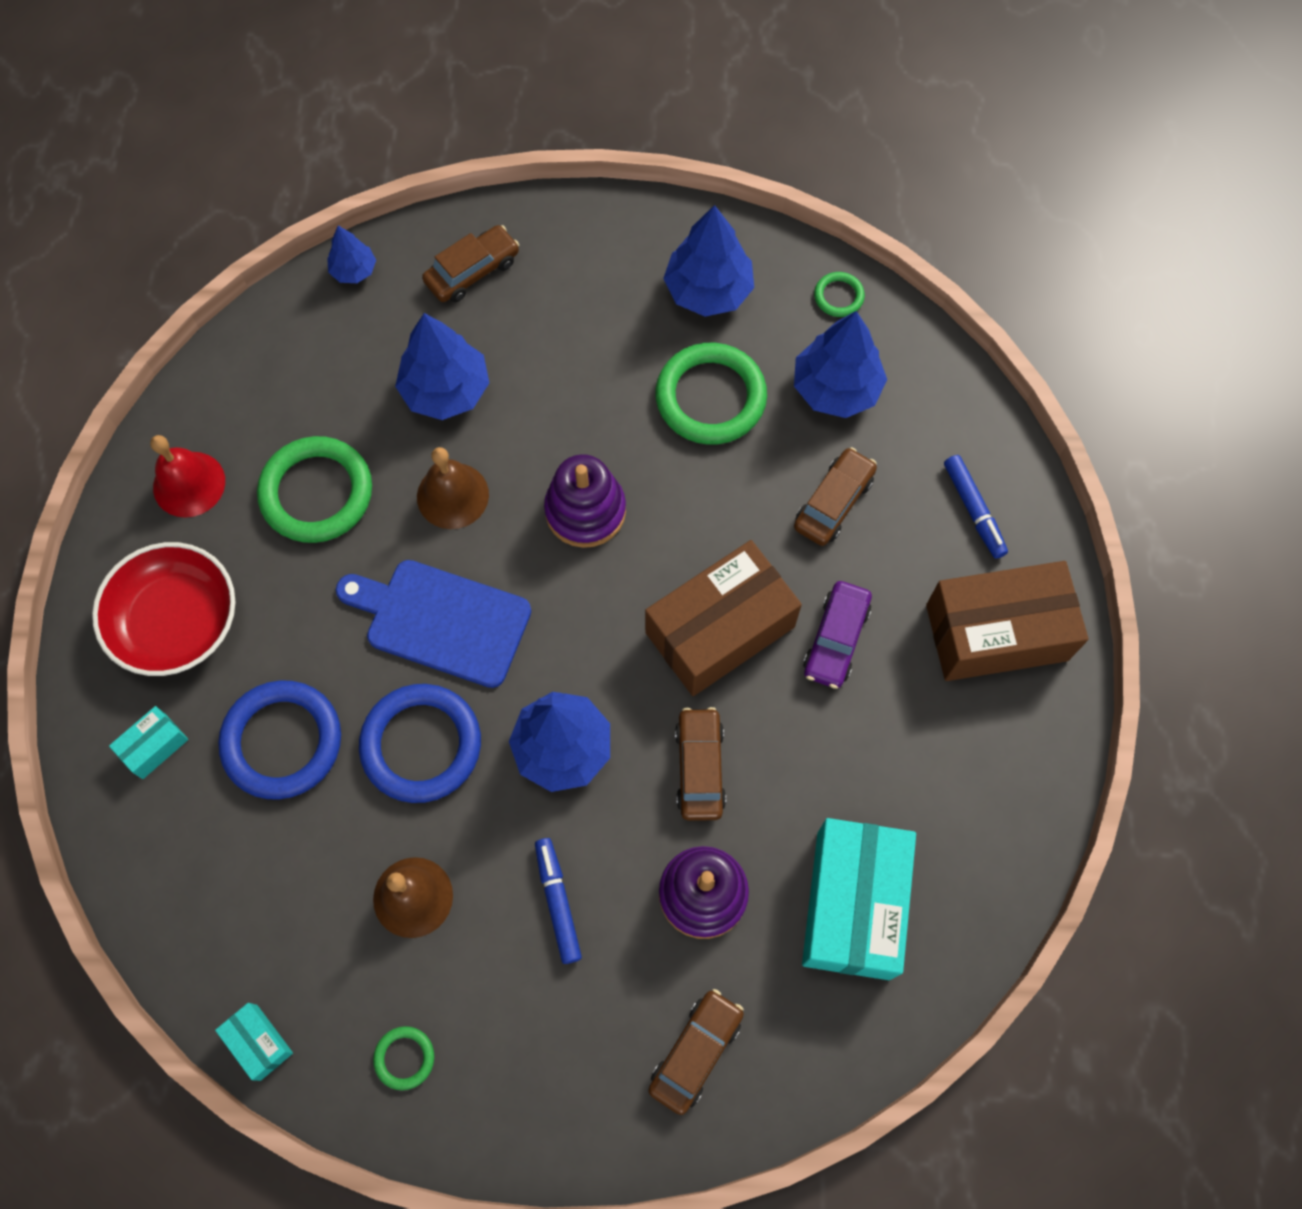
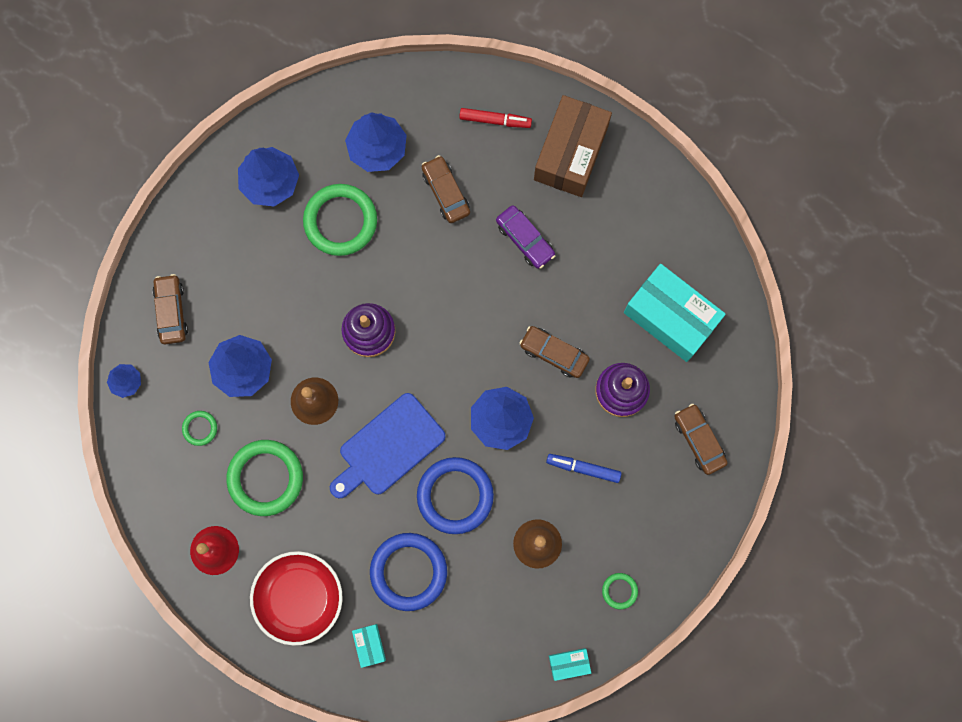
camera: 60 degrees left, 10 degrees up
(720, 630) = (483, 298): brown box -> none
(838, 296) = (320, 111): green ring -> green ring (200, 428)
(973, 510) = (495, 120): blue marker -> red marker

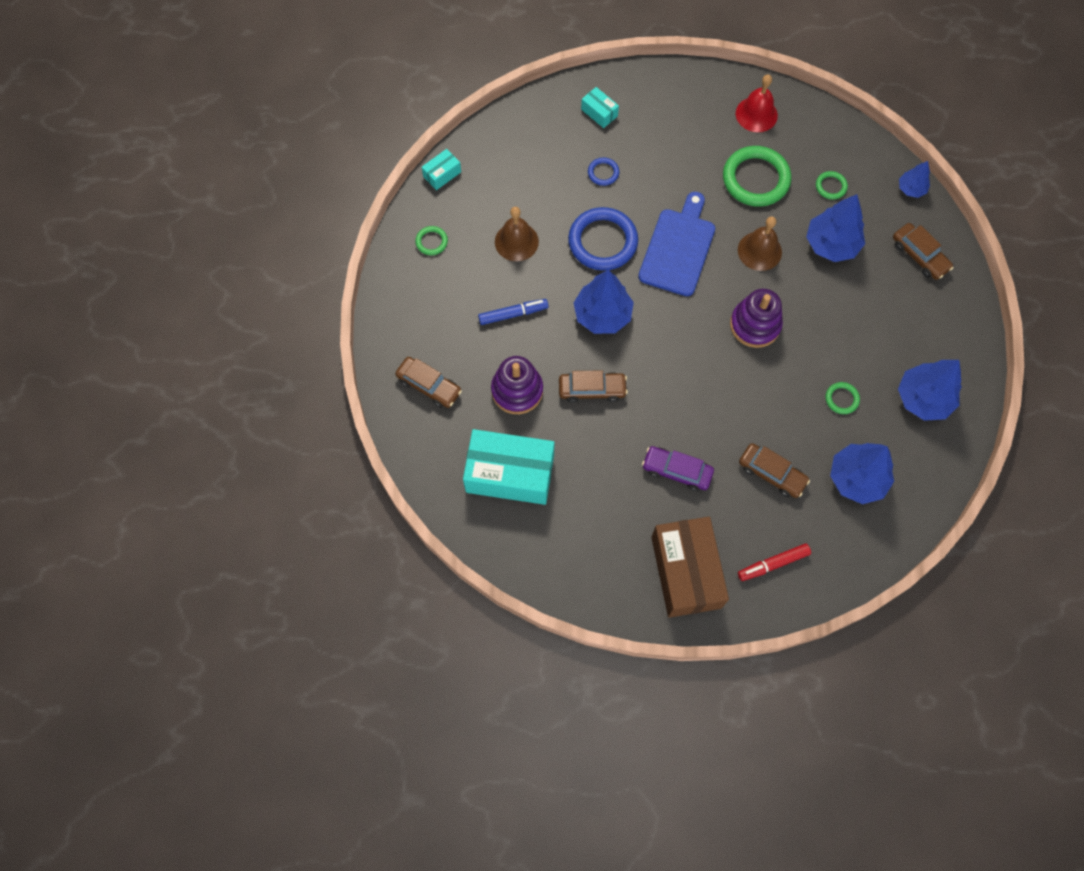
camera: 150 degrees right, 10 degrees down
(299, 597) = (672, 116): red bowl -> none
(340, 221) = (841, 399): green ring -> green ring, size x0.47
(408, 571) = (603, 173): blue ring -> blue ring, size x0.47

